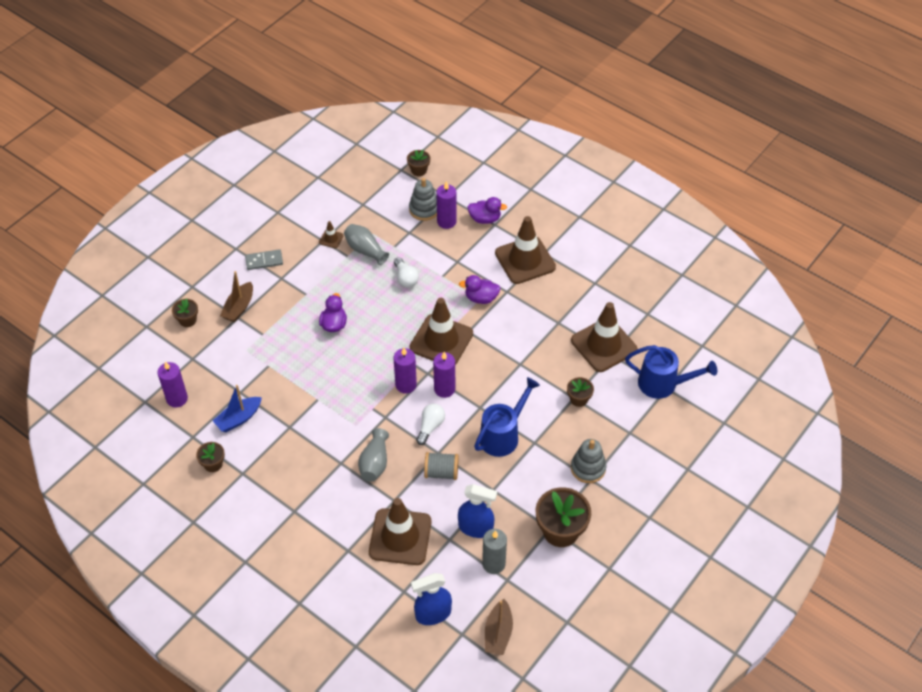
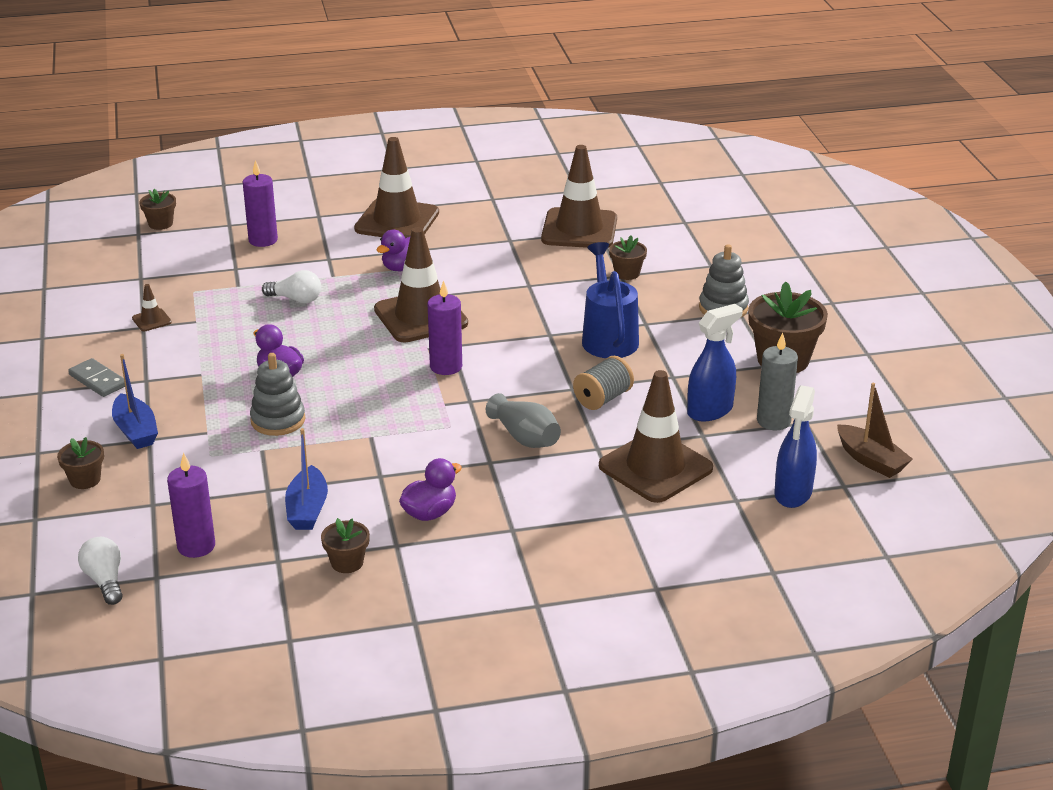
camera: 50 degrees left, 20 degrees down
(239, 307) = (135, 431): brown boat -> blue boat
(264, 261) = (98, 380): grey domino -> grey domino turned 75 degrees counterclockwise
(365, 250) = (209, 306): grey vase -> none
(424, 209) = (221, 245): grey stacking toy -> grey stacking toy (278, 420)
(430, 427) = (529, 377): white light bulb -> white light bulb (105, 581)
(444, 389) = (490, 345): purple candle -> none
(485, 219) = (301, 217): purple duck -> purple duck (429, 513)
(663, 384) = (677, 221): blue watering can -> none

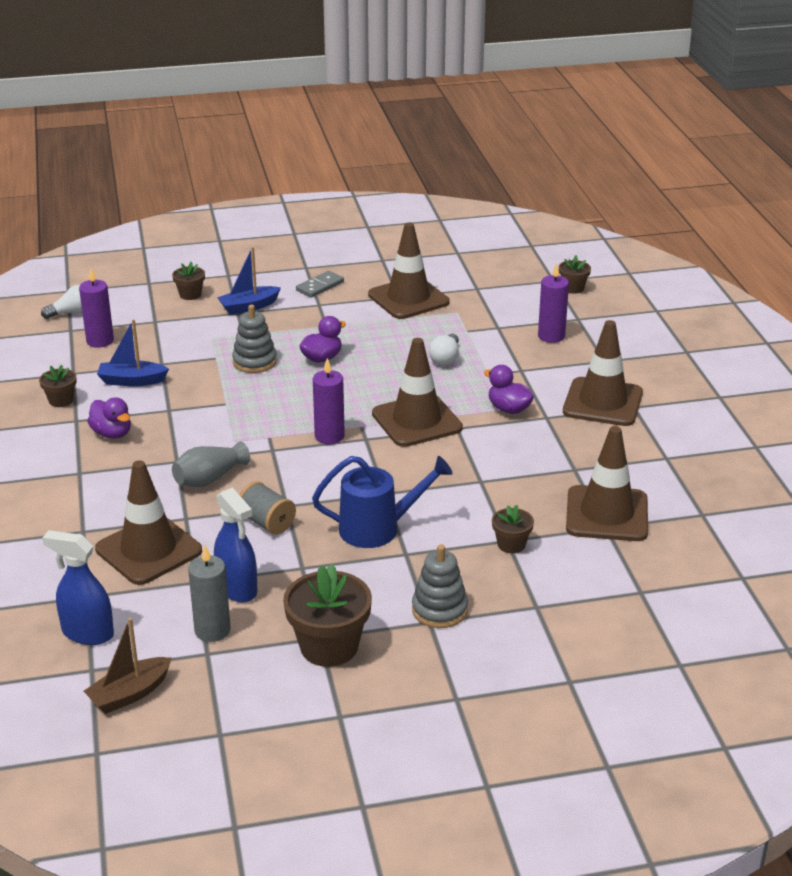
camera: 90 degrees right, 0 degrees up
(151, 320) = (408, 299): brown traffic cone -> brown traffic cone, size x2.41

